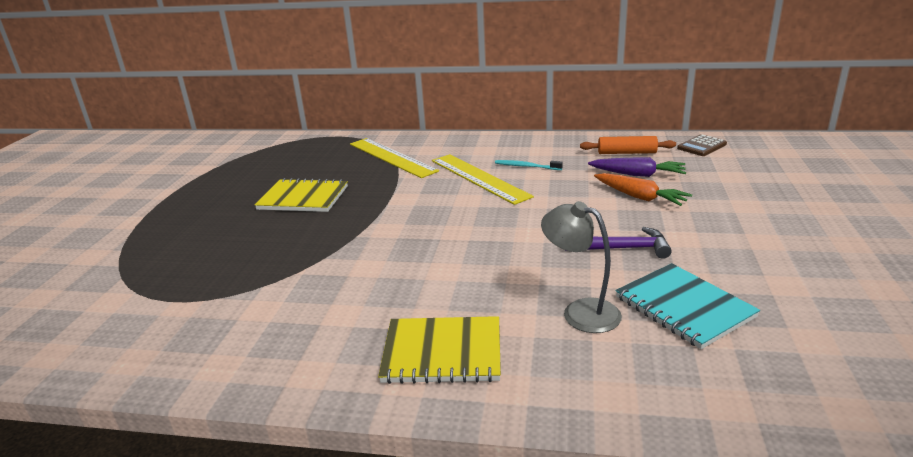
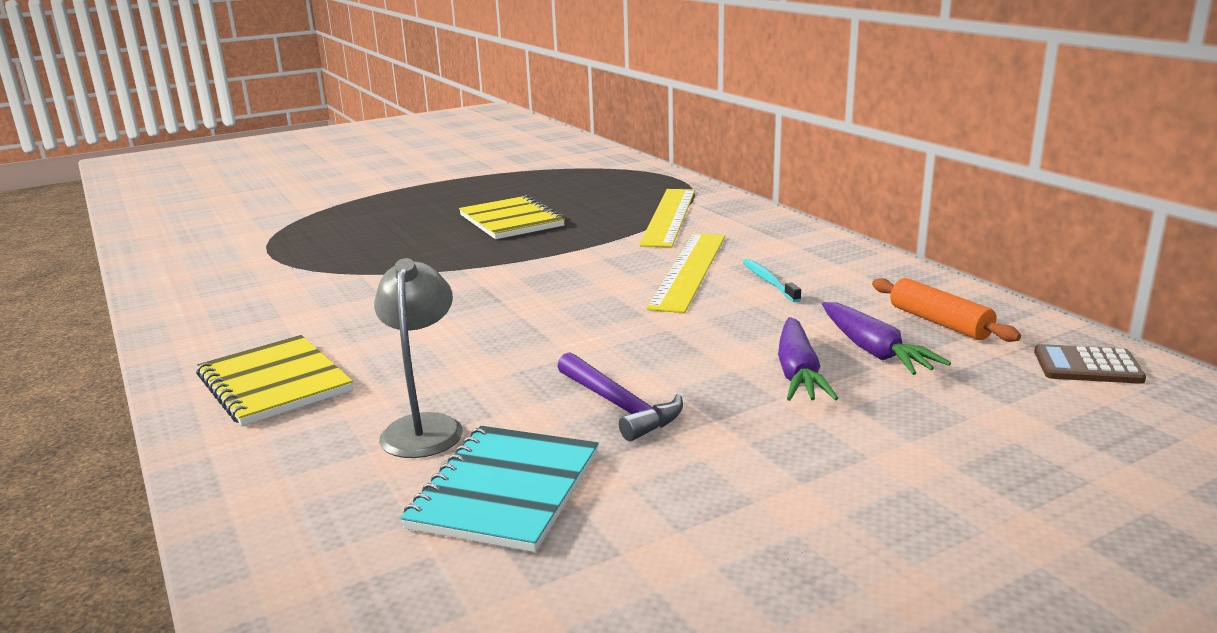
camera: 50 degrees right, 5 degrees down
(639, 197) = (798, 373): orange carrot -> purple carrot

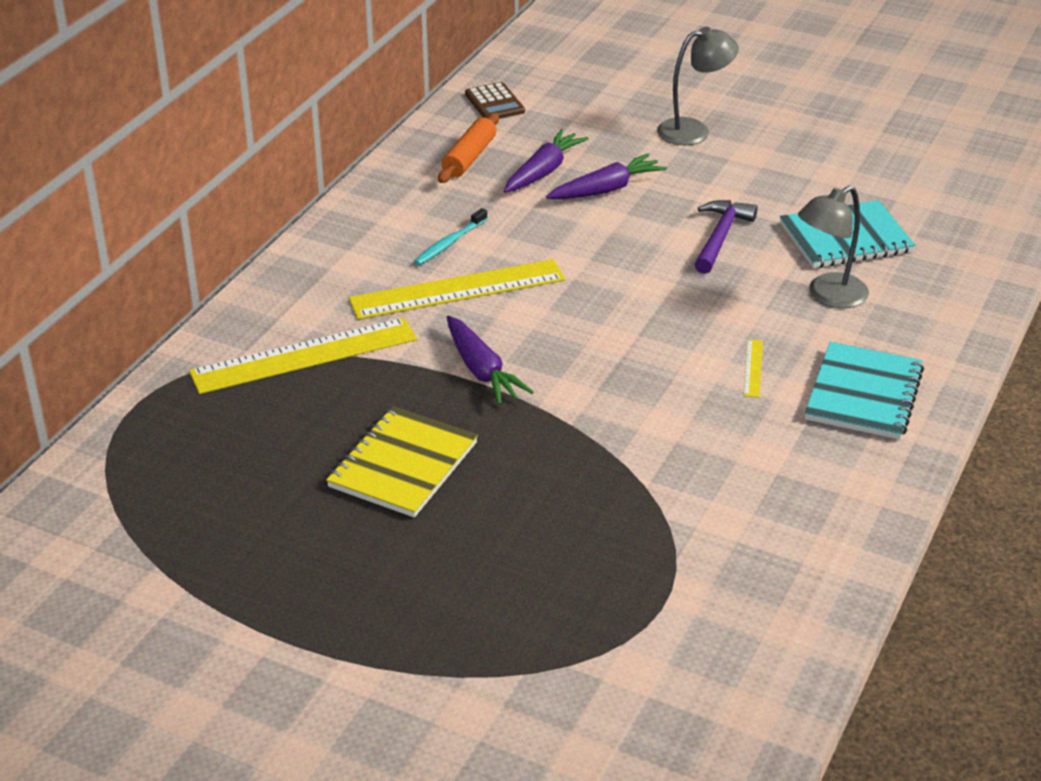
camera: 125 degrees left, 15 degrees up
(274, 383) = (863, 394): yellow notebook -> turquoise notebook
(397, 348) = (753, 368): none -> yellow ruler
(569, 256) = (481, 370): none -> purple carrot
(914, 483) = (694, 130): none -> grey lamp

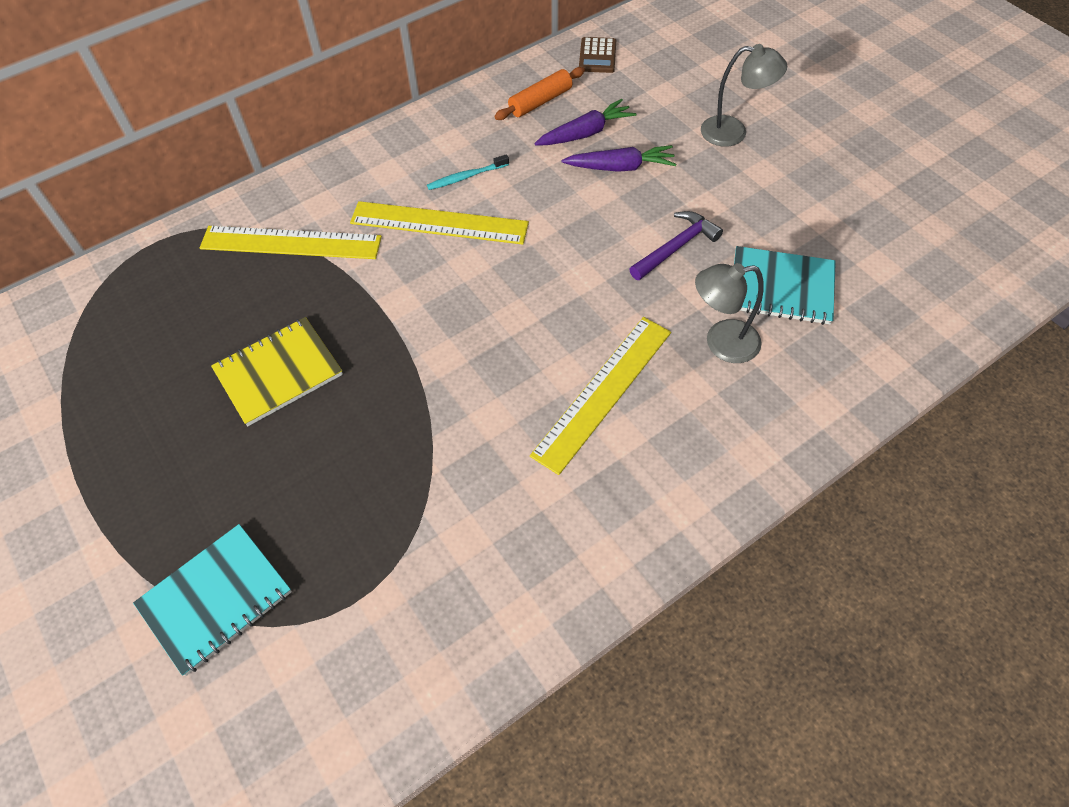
camera: 30 degrees right, 20 degrees up
(481, 370) = (398, 307): purple carrot -> none
(753, 368) = (603, 392): yellow ruler -> yellow ruler, size x2.46
(863, 394) = (675, 459): turquoise notebook -> turquoise notebook (215, 599)

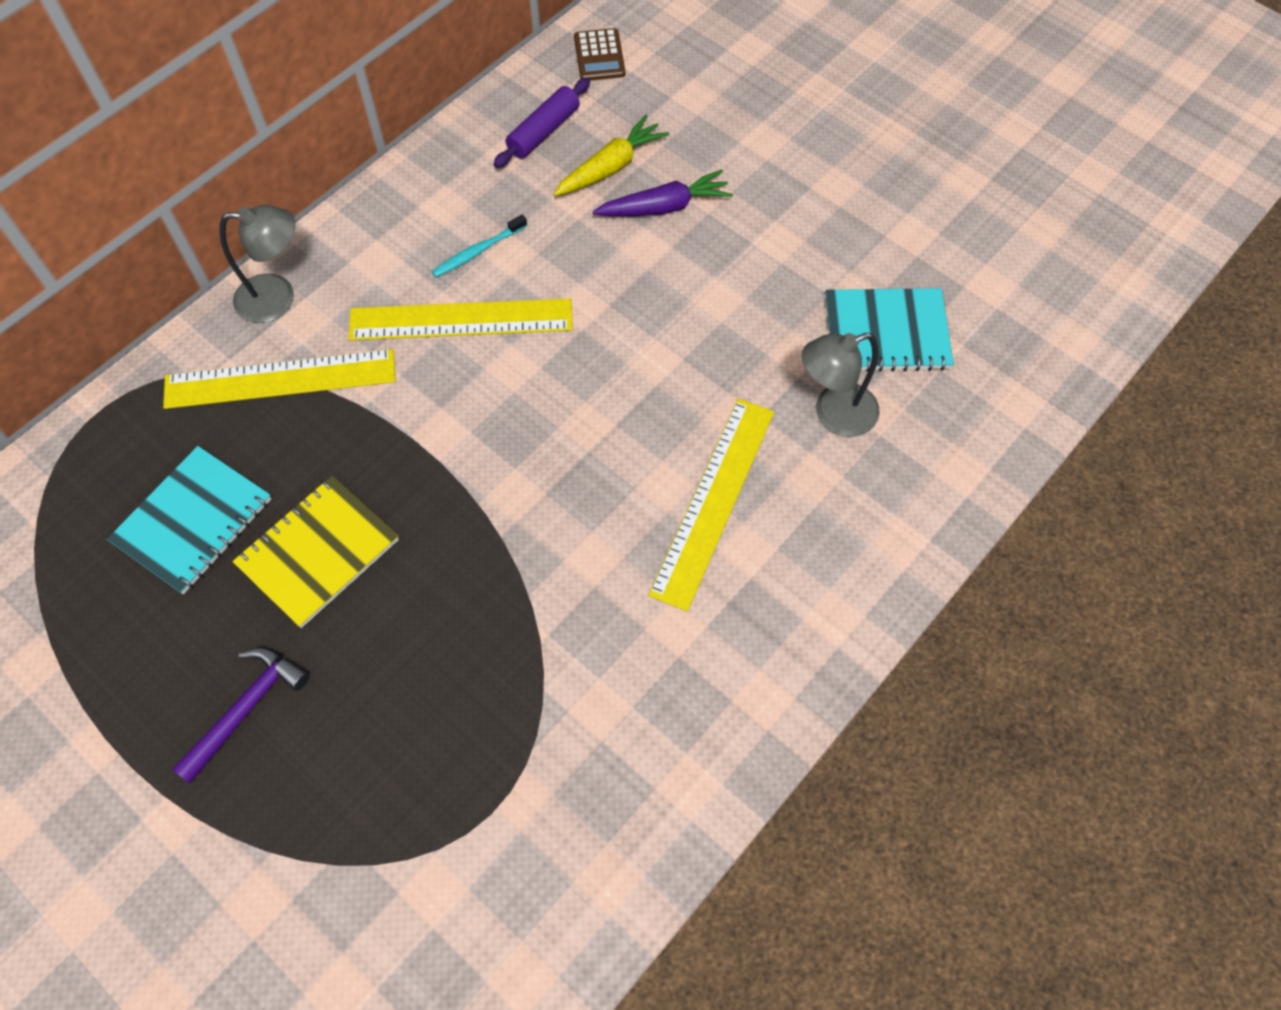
camera: 15 degrees left, 5 degrees up
(215, 599) = (329, 843): turquoise notebook -> turquoise notebook (193, 521)
(540, 101) = (544, 131): orange rolling pin -> purple rolling pin
(585, 133) = (610, 167): purple carrot -> yellow carrot
(675, 247) = (755, 302): purple hammer -> purple hammer (246, 709)
(733, 132) = (789, 137): grey lamp -> grey lamp (278, 298)

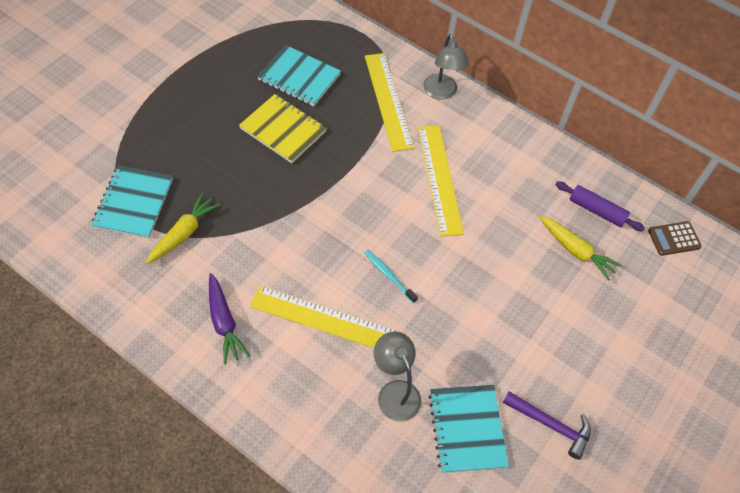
camera: 80 degrees right, 5 degrees down
(246, 709) = (197, 112): purple hammer -> purple hammer (550, 425)
(455, 821) = (133, 203): none -> turquoise notebook
(478, 251) = (492, 183): turquoise toothbrush -> turquoise toothbrush (389, 275)
(532, 724) = (183, 233): none -> yellow carrot
(664, 207) = (549, 284): purple carrot -> purple carrot (224, 322)

